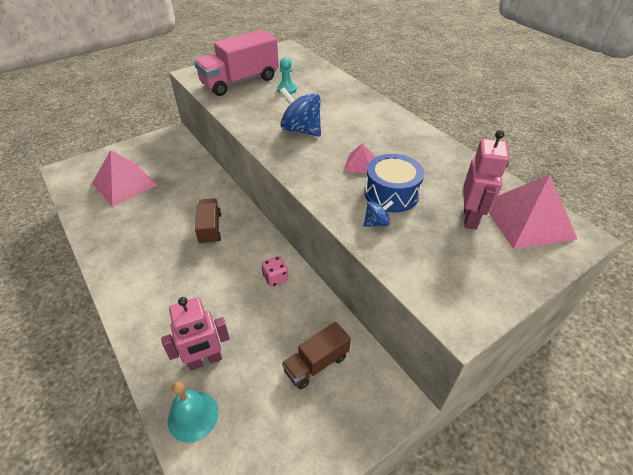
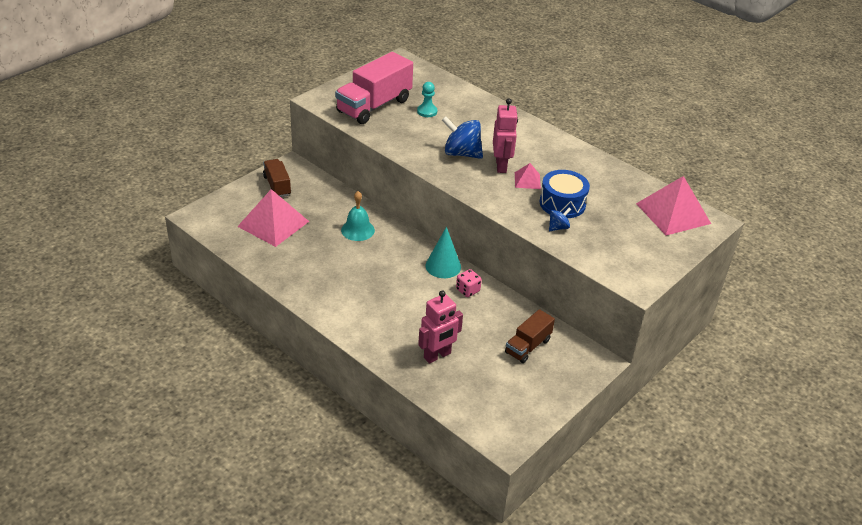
camera: 15 degrees left, 5 degrees down
(193, 416) = (447, 390): turquoise bell -> turquoise bell (357, 230)
(210, 228) = (386, 256): brown truck -> brown truck (277, 186)
(261, 246) = (443, 266): none -> turquoise cone
(470, 218) = (630, 216): pink robot -> pink robot (501, 166)

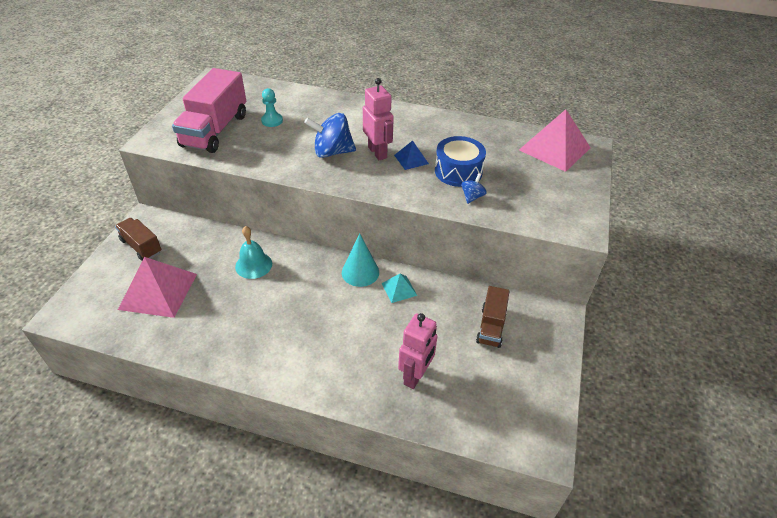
camera: 25 degrees left, 5 degrees up
(467, 290) = (399, 289): pink dice -> turquoise pyramid
(527, 180) = (411, 159): pink pyramid -> blue pyramid

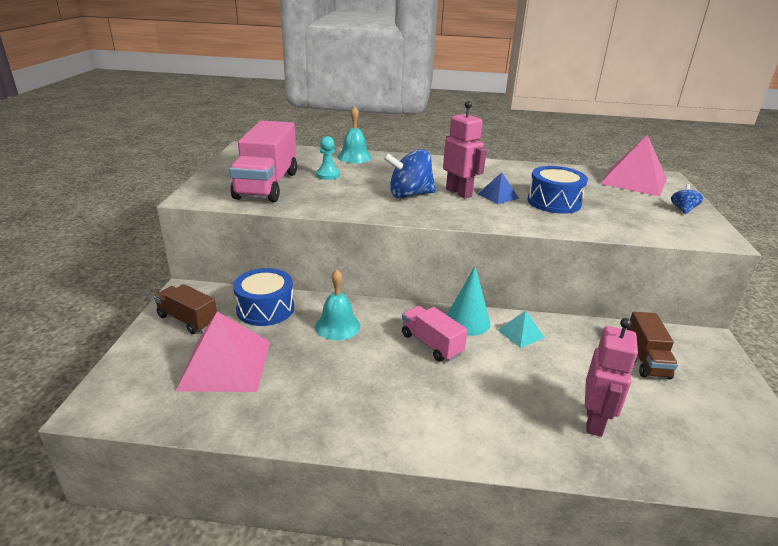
camera: 10 degrees left, 15 degrees down
(203, 242) = (265, 309): none -> blue drum
(306, 97) = (354, 157): none -> turquoise bell
(321, 291) = (431, 344): none -> pink truck
(472, 197) = (584, 220): blue spinning top -> blue spinning top (683, 209)

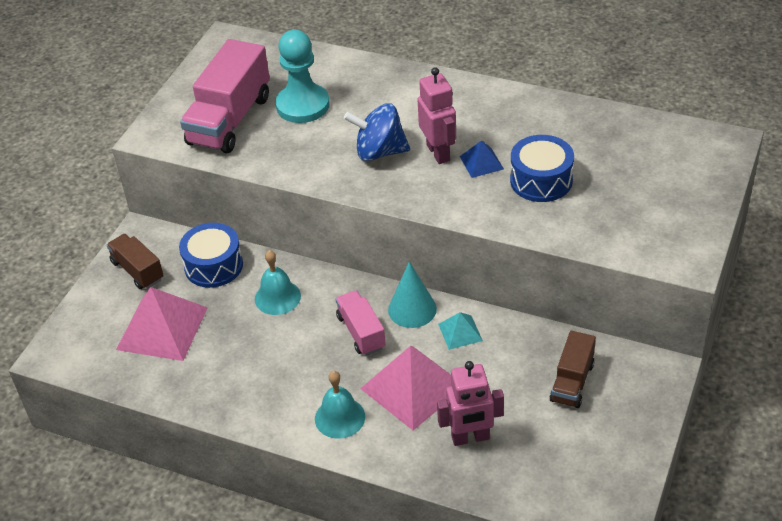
camera: 20 degrees right, 15 degrees up
(328, 175) = (302, 105): turquoise pawn -> turquoise pawn, size x1.91
(354, 157) = (348, 68): turquoise bell -> turquoise bell (340, 417)
(595, 421) = (470, 438): pink robot -> pink robot turned 45 degrees clockwise
(634, 181) = (677, 147): pink pyramid -> pink pyramid (413, 387)
(683, 209) = (692, 209): blue spinning top -> none

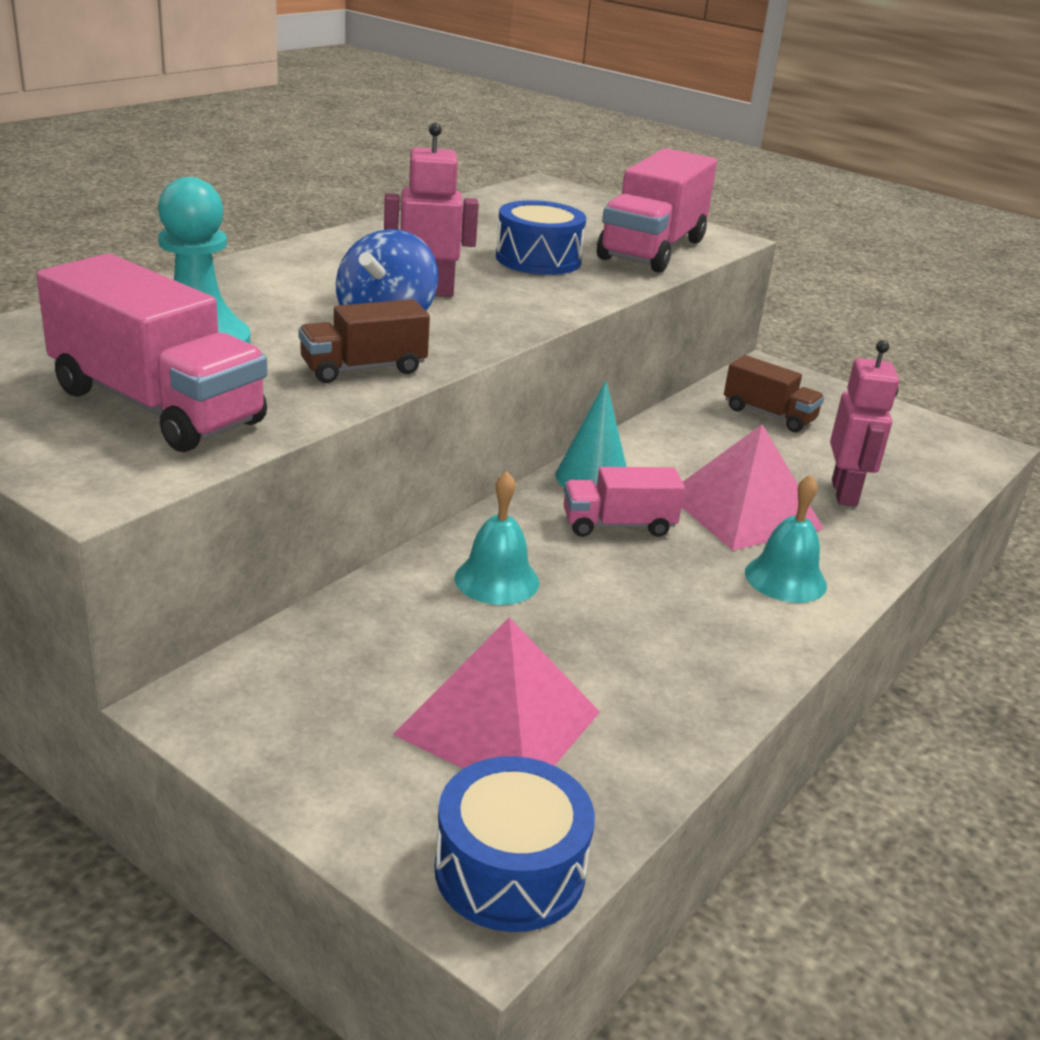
camera: 80 degrees left, 15 degrees down
(137, 270) = (307, 728): brown truck -> brown truck (363, 369)
(213, 266) = (368, 630): blue drum -> blue drum (510, 870)
(460, 332) = (654, 457): turquoise pyramid -> none
(481, 162) = (473, 277): blue pyramid -> none
(617, 228) = (652, 249): none -> pink truck

